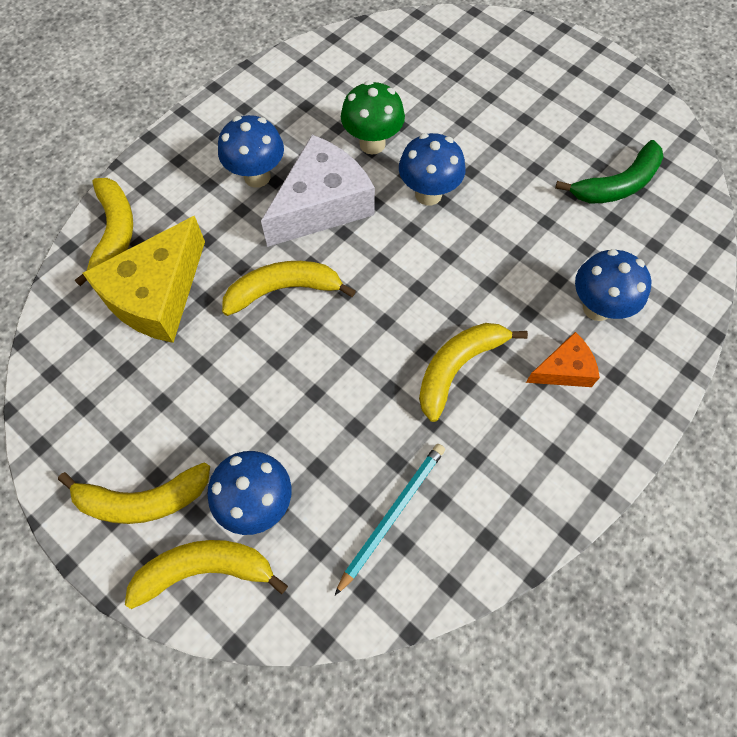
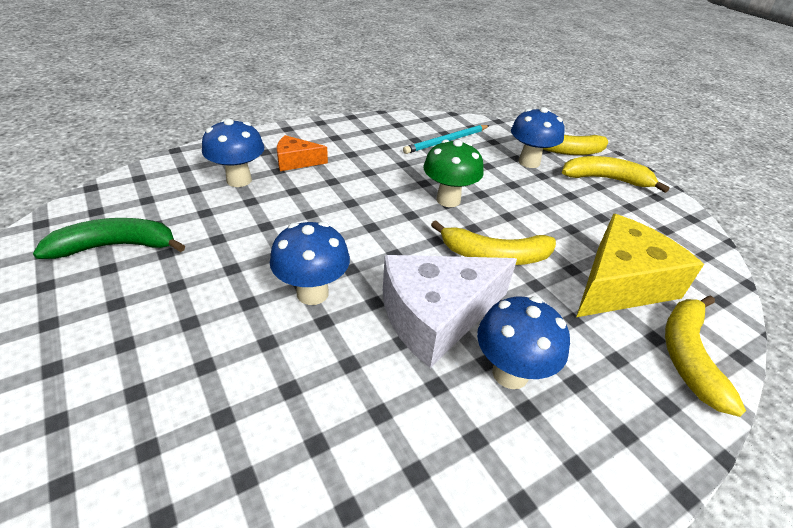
camera: 165 degrees left, 25 degrees down
(372, 144) = (344, 371): green mushroom -> green mushroom (448, 200)
(457, 368) = (369, 179): yellow banana -> none

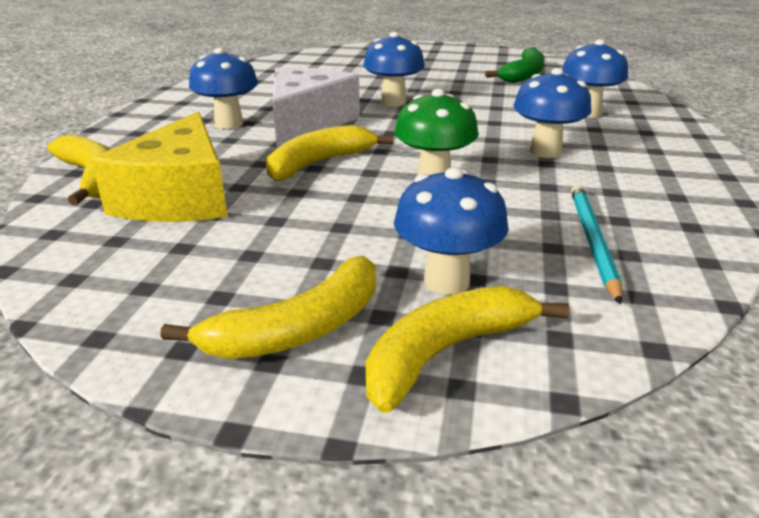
camera: 135 degrees right, 10 degrees down
(296, 161) = (607, 139): orange cheese -> none
(350, 176) = (545, 151): none -> blue mushroom

